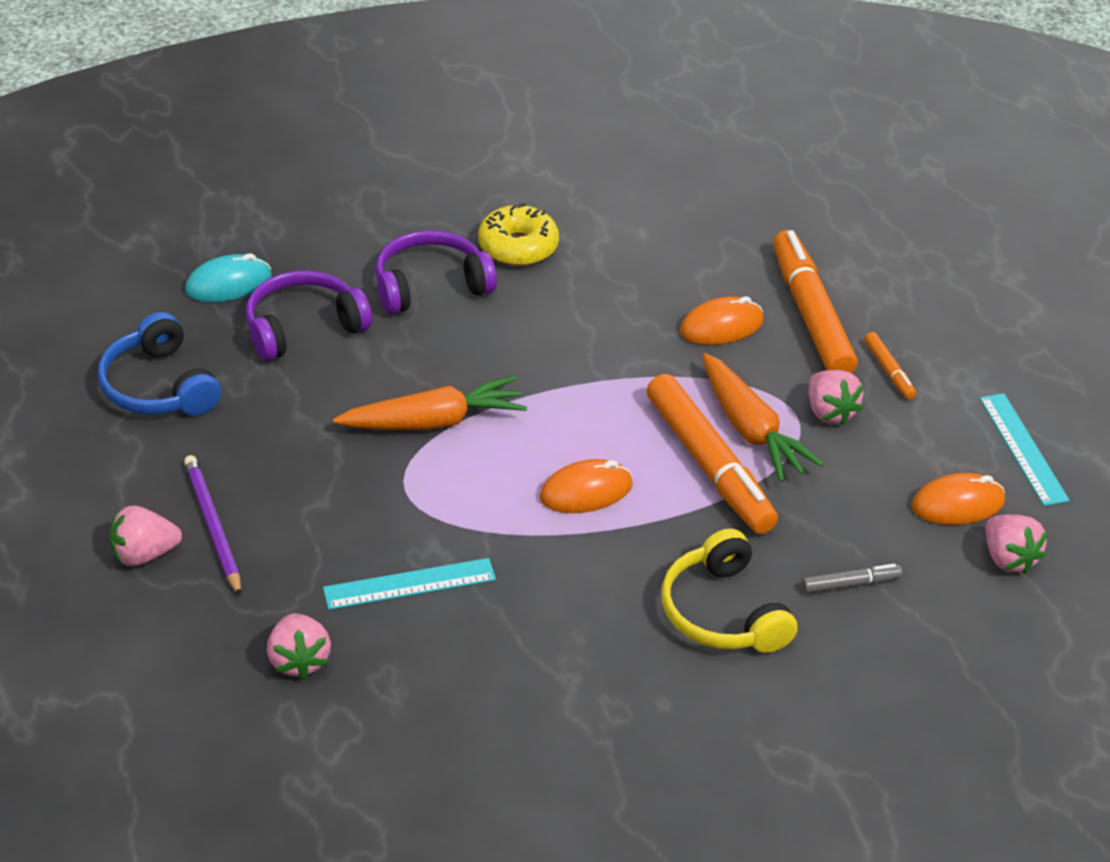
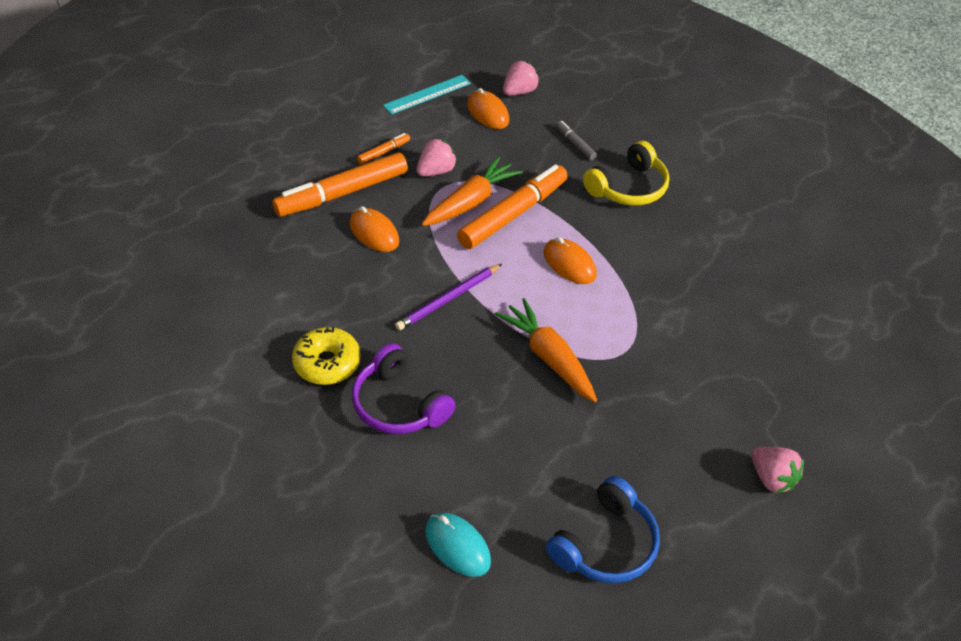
camera: 110 degrees left, 5 degrees up
(213, 526) = (721, 448): purple pencil -> purple pencil (448, 299)
(299, 660) = (794, 360): pink strawberry -> none
(303, 327) = (487, 471): purple headphones -> none
(409, 584) = (700, 326): turquoise ruler -> none

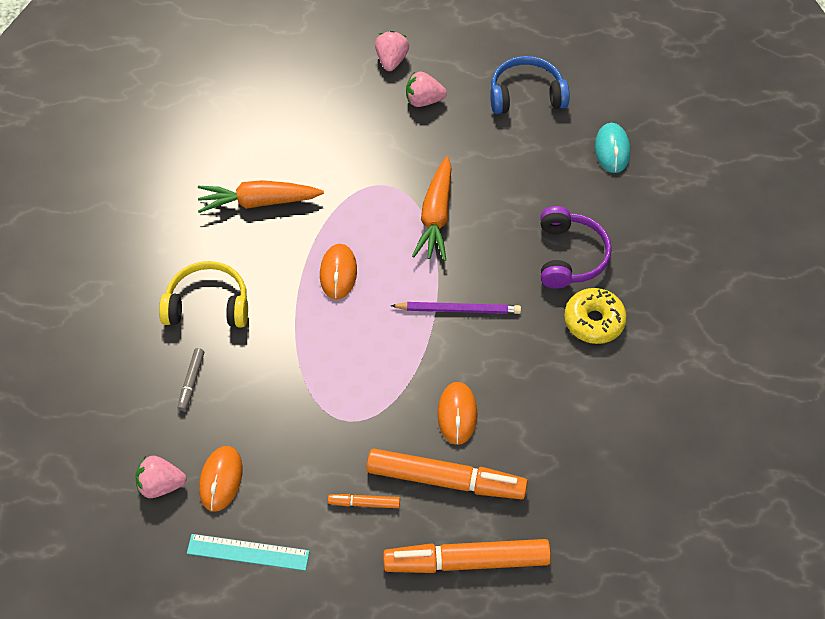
camera: 135 degrees left, 10 degrees up
(436, 171) = (341, 443): pink strawberry -> pink strawberry (423, 100)
(471, 202) = (347, 387): orange carrot -> orange carrot (258, 202)
(513, 214) = (328, 348): orange marker -> orange marker (466, 561)

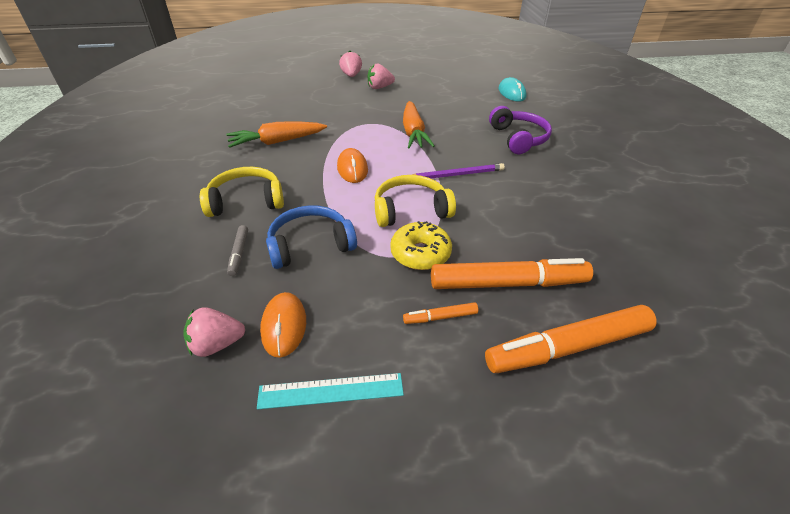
camera: 15 degrees left, 15 degrees down
(384, 357) = (411, 210): none -> yellow headphones
(457, 414) = (491, 235): orange mouse -> none
(526, 95) = (444, 79): blue headphones -> blue headphones (310, 245)
(594, 321) = (559, 166): yellow donut -> yellow donut (420, 253)

